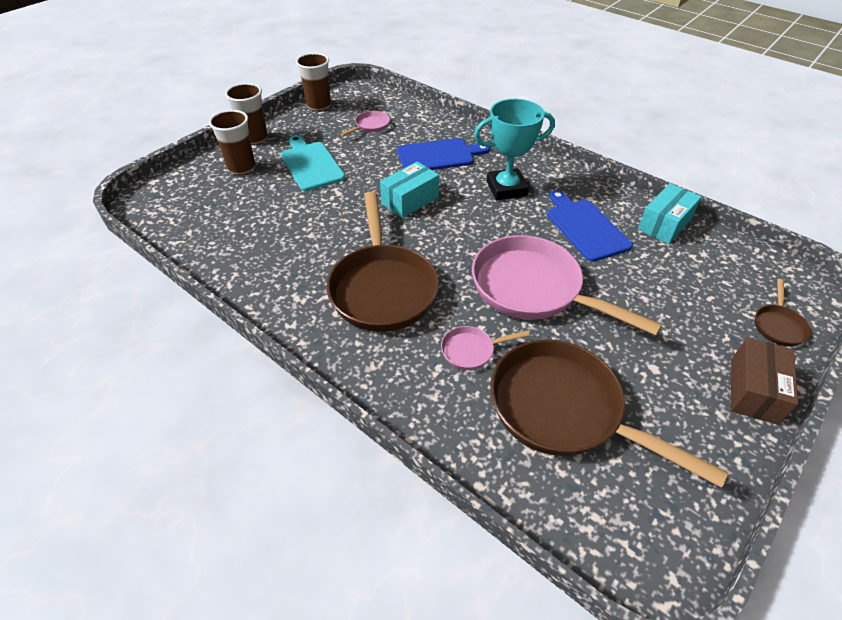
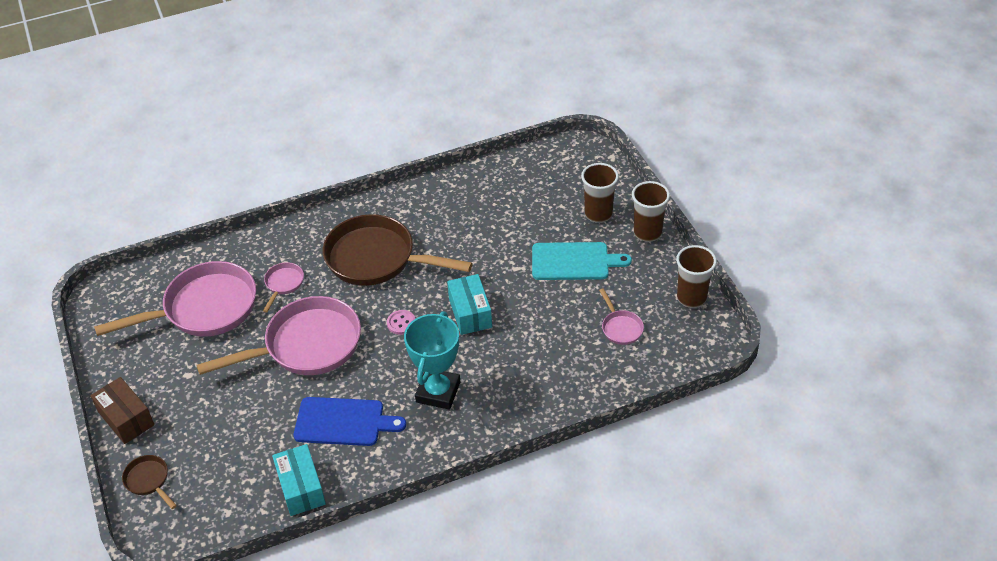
camera: 120 degrees right, 0 degrees up
(438, 155) = (528, 362): blue cutting board -> none
(453, 236) = (401, 323): none -> pink button
(564, 410) = (204, 309): brown pan -> pink pan

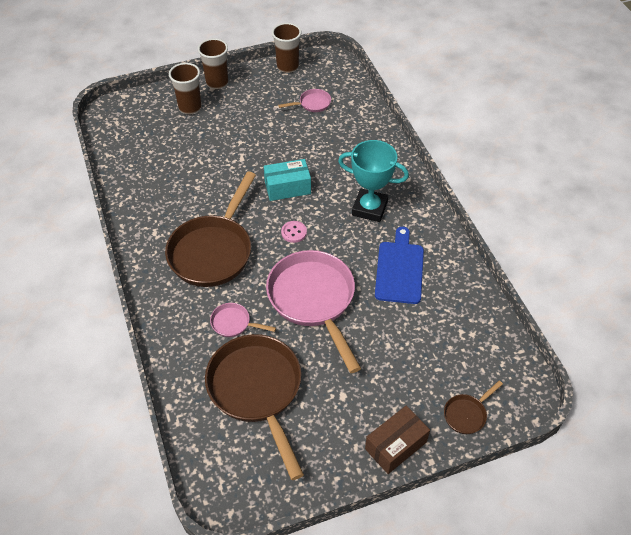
camera: 90 degrees left, 5 degrees up
(204, 309) = (257, 391): pink pan -> brown pan
(301, 488) = (466, 295): turquoise box -> none
(574, 261) = (240, 124): turquoise cutting board -> none

